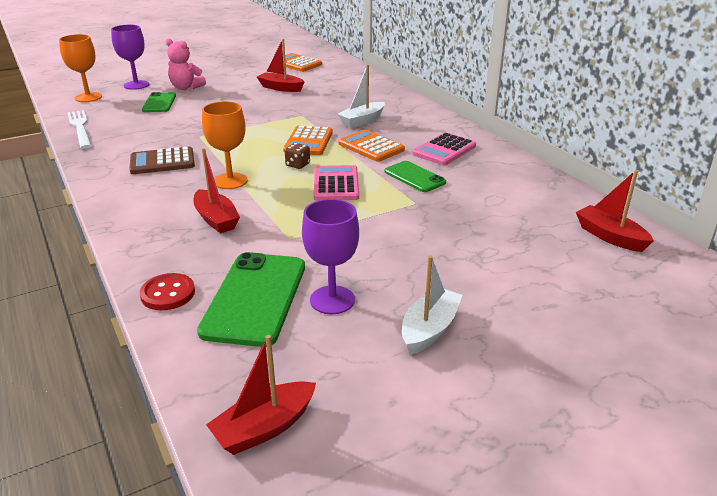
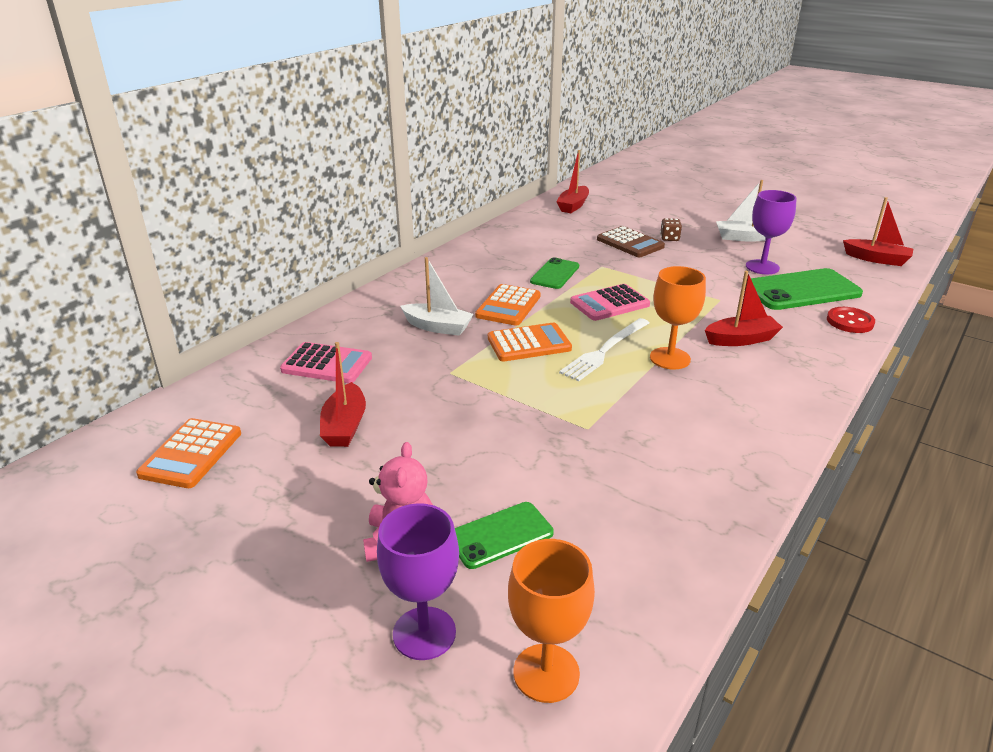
camera: 115 degrees left, 0 degrees up
(80, 128) = (679, 574): white fork -> white fork (604, 351)
(162, 162) = (684, 422): brown calculator -> brown calculator (630, 243)
(216, 219) = (741, 339): red boat -> red boat turned 45 degrees clockwise
(297, 165) = (592, 333): brown dice -> brown dice (669, 238)
(444, 150) = (482, 271): pink calculator -> pink calculator (327, 364)

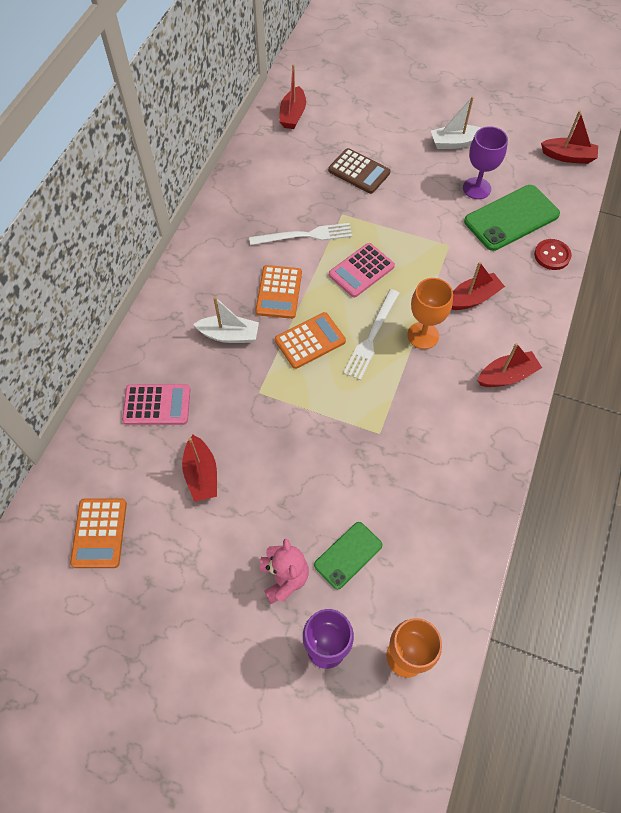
camera: 15 degrees left, 30 degrees up
(555, 274) = (305, 235): green phone -> white fork
(669, 238) = (392, 156): brown dice -> none
(775, 406) = (506, 376): none -> red boat

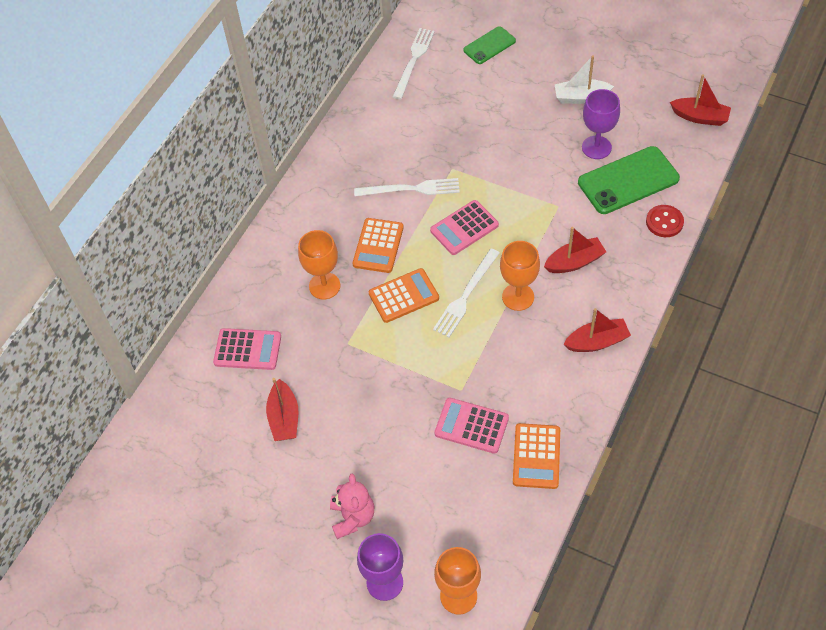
camera: 10 degrees right, 5 degrees down
(99, 533) = (184, 465): orange calculator -> orange calculator (536, 456)
(229, 335) = (324, 286): white boat -> orange goblet
(293, 115) = (414, 60): red boat -> white fork
(348, 555) = (415, 501): green phone -> green phone (489, 45)
(359, 172) = (475, 124): brown calculator -> none
(395, 470) = (471, 426): none -> pink calculator

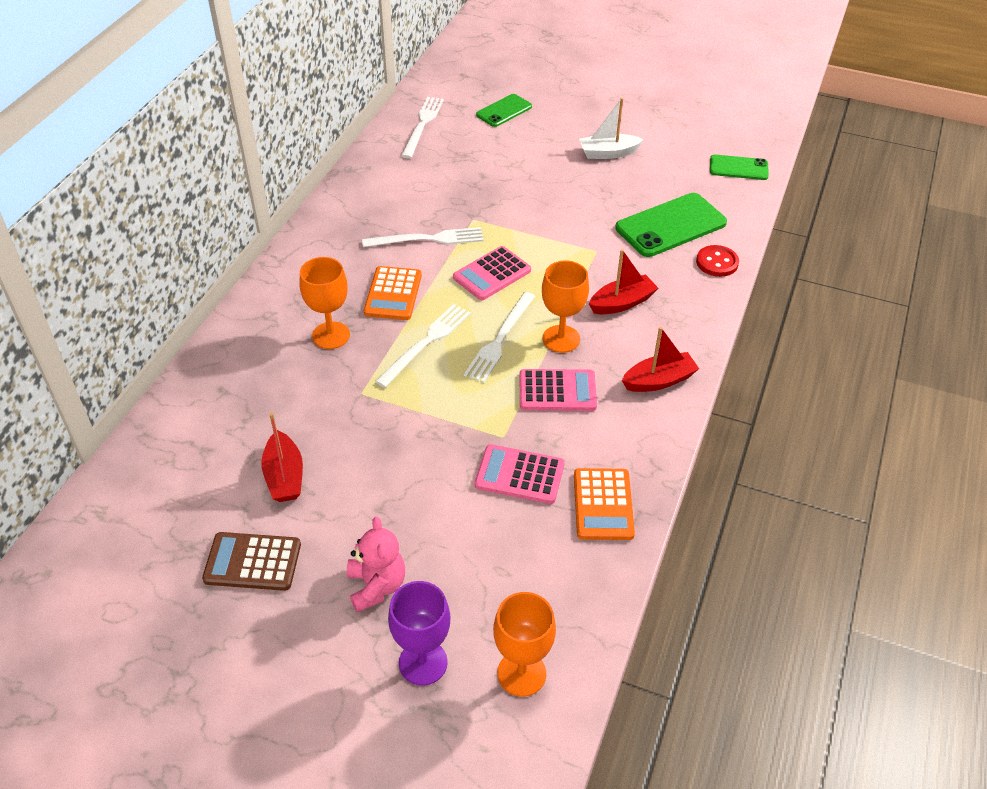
camera: 10 degrees left, 10 degrees down
(247, 350) = (237, 404): pink calculator -> pink calculator (557, 391)
(259, 491) = (252, 562): none -> brown calculator
(403, 296) = (426, 342): orange calculator -> white fork
(596, 147) = (631, 196): purple goblet -> none
(700, 117) = (738, 168): red boat -> green phone

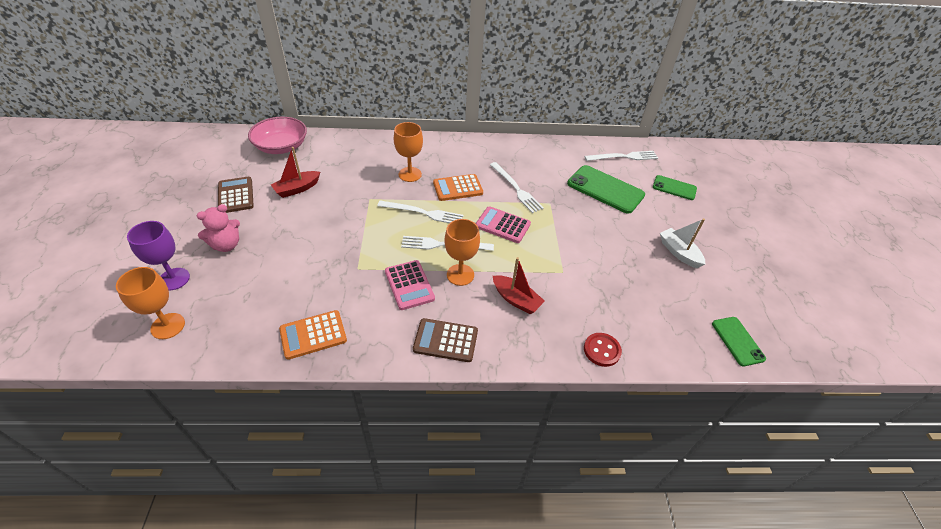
camera: 65 degrees right, 0 degrees up
(148, 481) = (281, 147): none -> pink bowl
(519, 475) = (327, 285): pink calculator -> none
(659, 380) = (445, 340): red boat -> brown calculator
(670, 225) = (624, 310): green phone -> green phone (605, 189)

